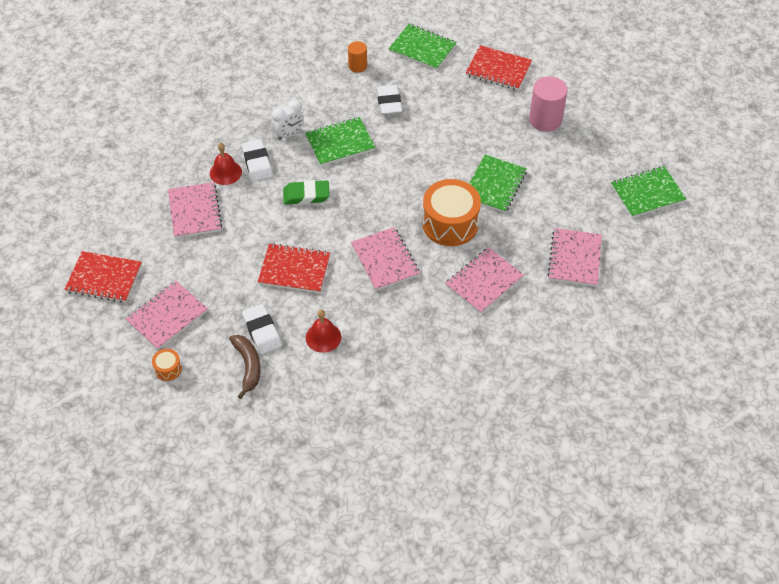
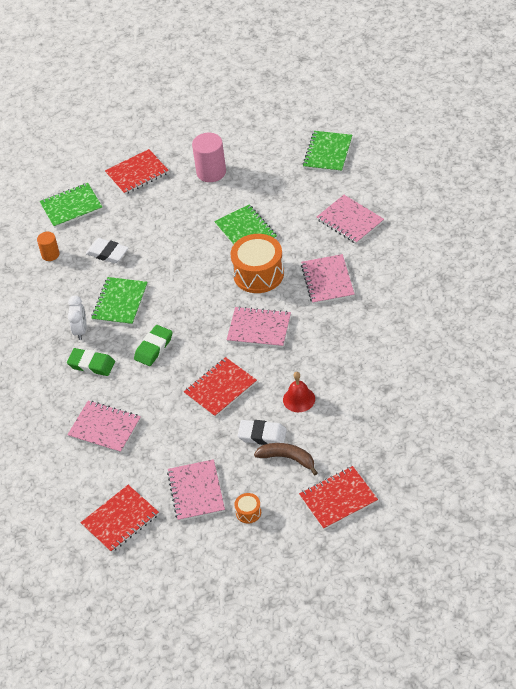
camera: 50 degrees left, 5 degrees down
(225, 172) = (82, 390): red bell -> none
(226, 433) = (338, 499): none -> red notebook
(257, 163) = (91, 364): white eraser -> green eraser

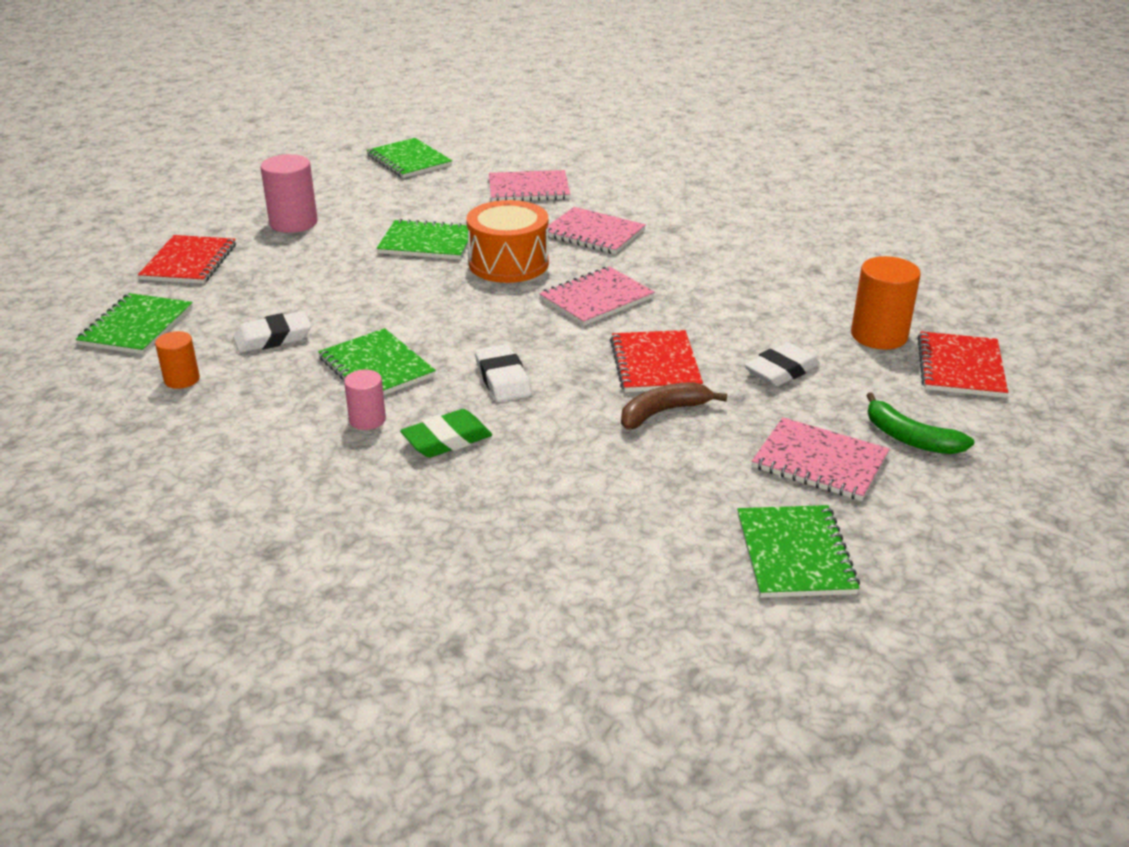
camera: 55 degrees left, 15 degrees down
(80, 330) = (367, 420): white clock -> pink cylinder
(104, 428) = (587, 484): pink notebook -> none
(120, 520) = (795, 554): red notebook -> green notebook
(153, 348) = (503, 379): green eraser -> white eraser
(248, 512) = (910, 438): orange drum -> green banana
(287, 458) = (846, 371): brown banana -> brown banana (663, 412)
(299, 399) = (754, 323): red bell -> none
(338, 452) = (879, 335): none -> orange cylinder

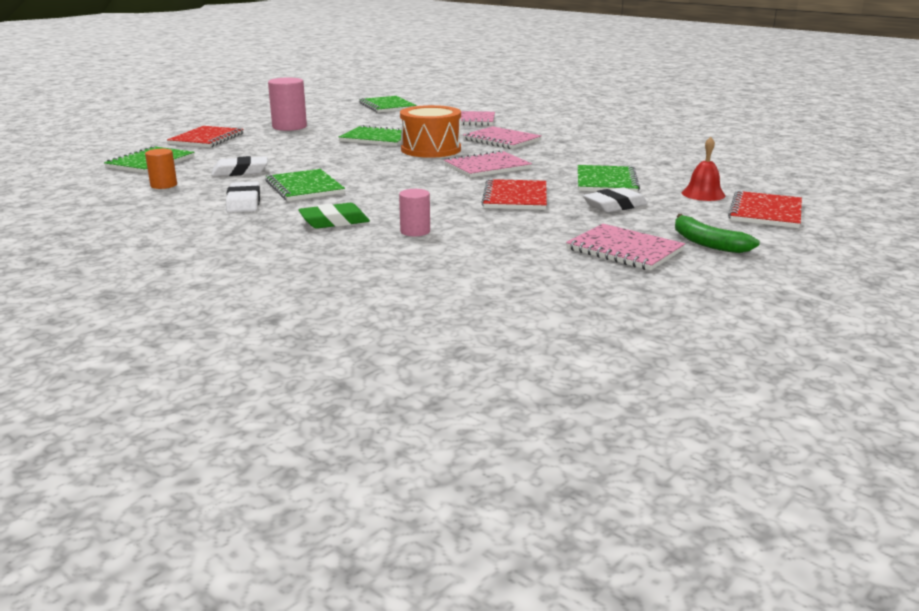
camera: 10 degrees right, 10 degrees down
(367, 420) = (282, 209): pink cylinder -> pink cylinder (415, 231)
(503, 379) = (394, 197): white eraser -> white eraser (244, 202)
(663, 412) = (509, 219): brown banana -> none
(795, 554) = (580, 293): green notebook -> green notebook (606, 181)
(879, 335) = (703, 194): orange cylinder -> red bell

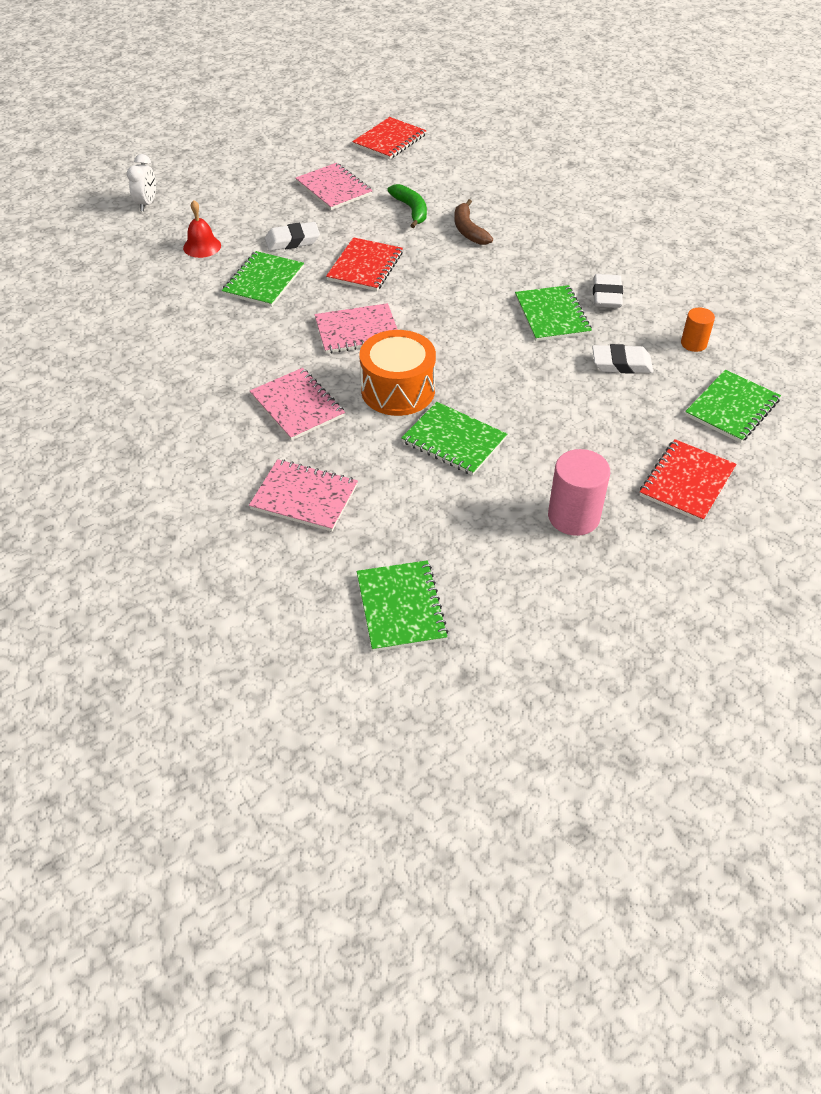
camera: 165 degrees left, 25 degrees up
(334, 221) = (528, 253): green eraser -> none
(415, 231) = (468, 230): pink cylinder -> brown banana
(707, 243) = (272, 187): green banana -> green banana (411, 210)
(765, 212) = (186, 214): red notebook -> red notebook (389, 140)
(826, 215) = (147, 204): none -> white clock

